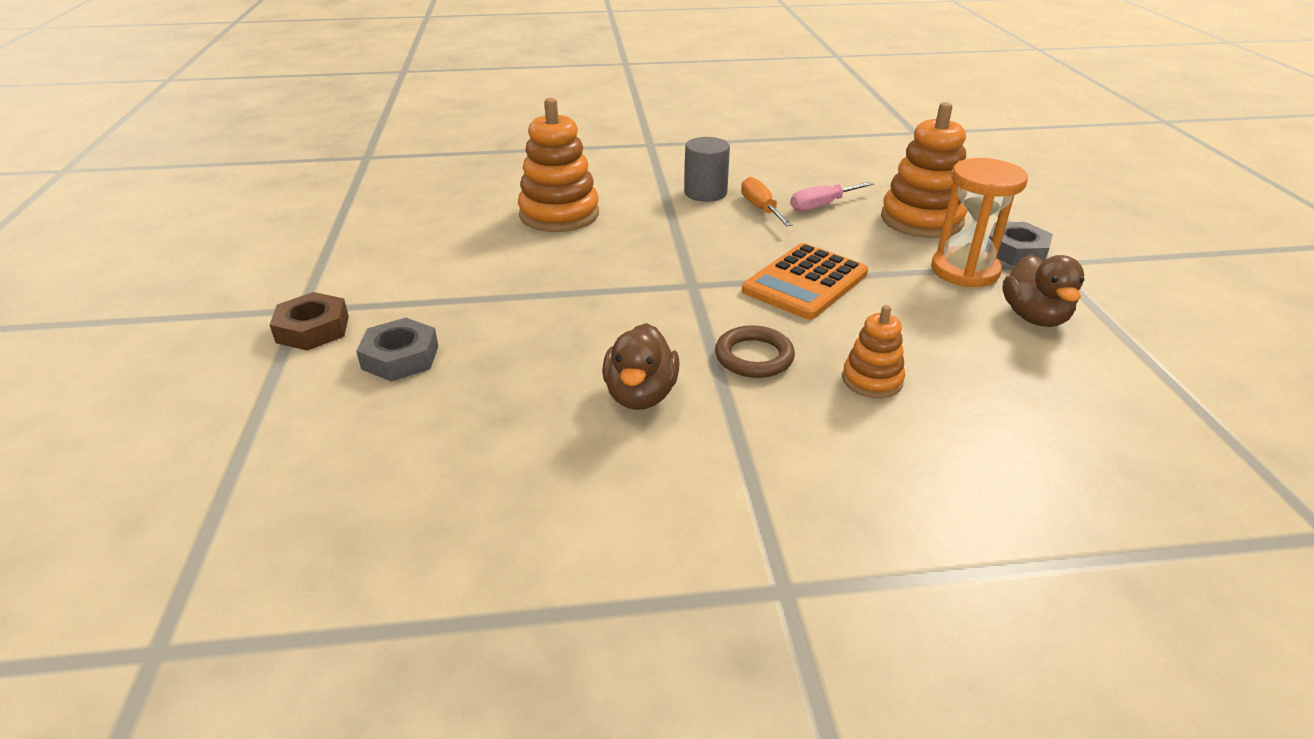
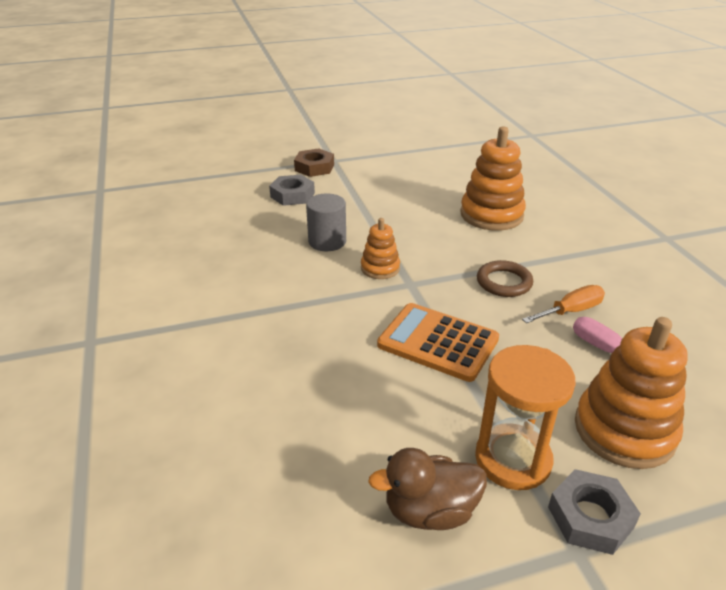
camera: 80 degrees right, 0 degrees up
(640, 395) = (265, 276): brown duck -> none
(705, 193) = (581, 277): grey cylinder -> grey cylinder (327, 241)
(754, 357) = (316, 319): brown ring -> brown ring (504, 282)
(872, 380) = (294, 381): orange stacking toy -> orange stacking toy (380, 268)

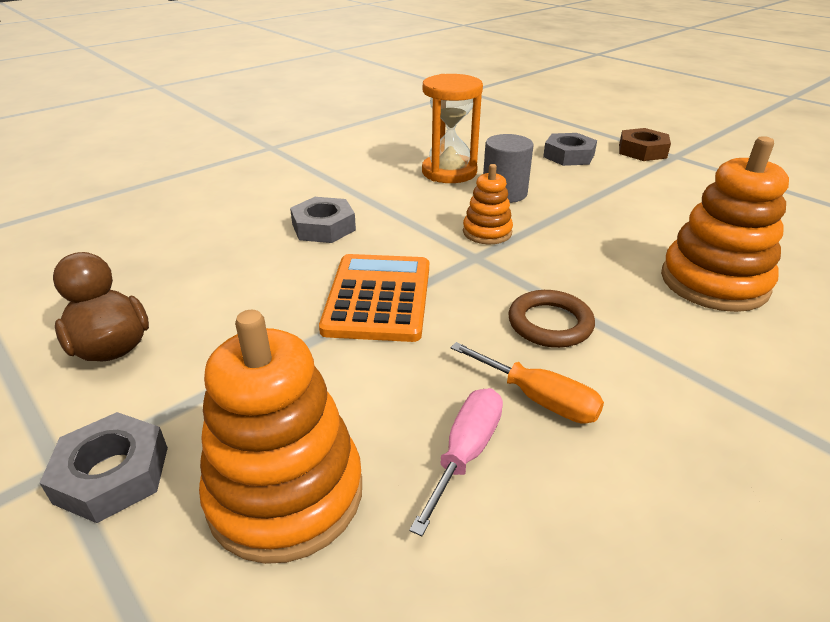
camera: 65 degrees right, 0 degrees up
(309, 344) = (323, 227): none -> grey nut
(513, 459) = (198, 391): orange hourglass -> orange hourglass (449, 172)

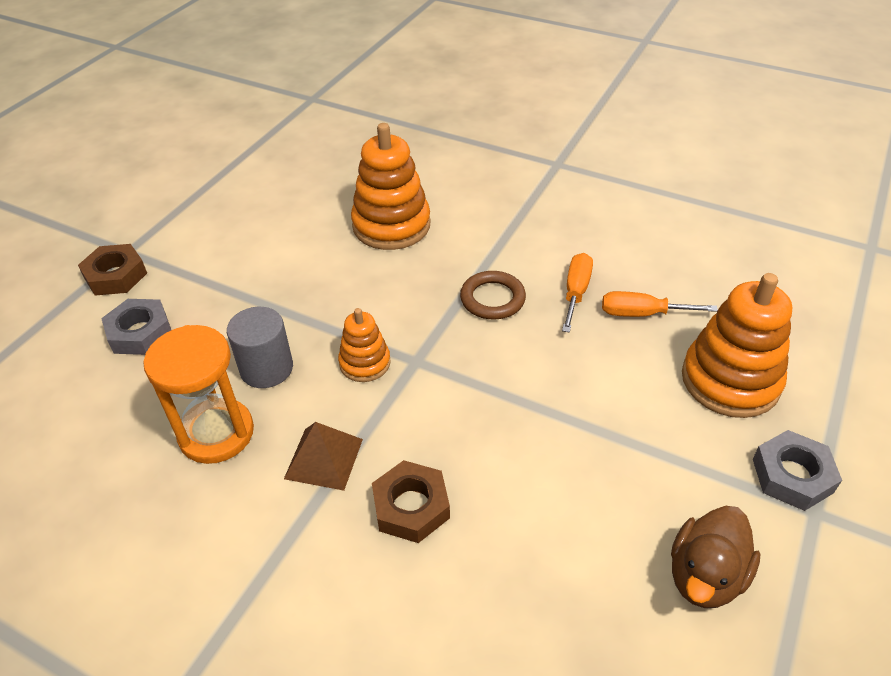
camera: 110 degrees left, 10 degrees up
(323, 227) = (411, 506): grey nut -> brown nut
(378, 298) = (517, 407): orange calculator -> none
(396, 203) = (323, 458): none -> brown pyramid
(466, 453) = (642, 314): pink screwdriver -> orange screwdriver

